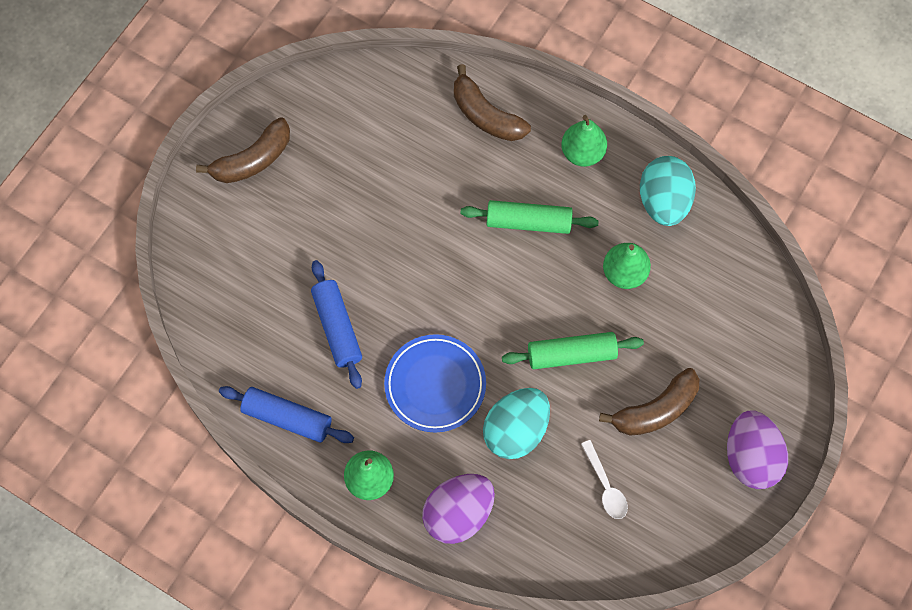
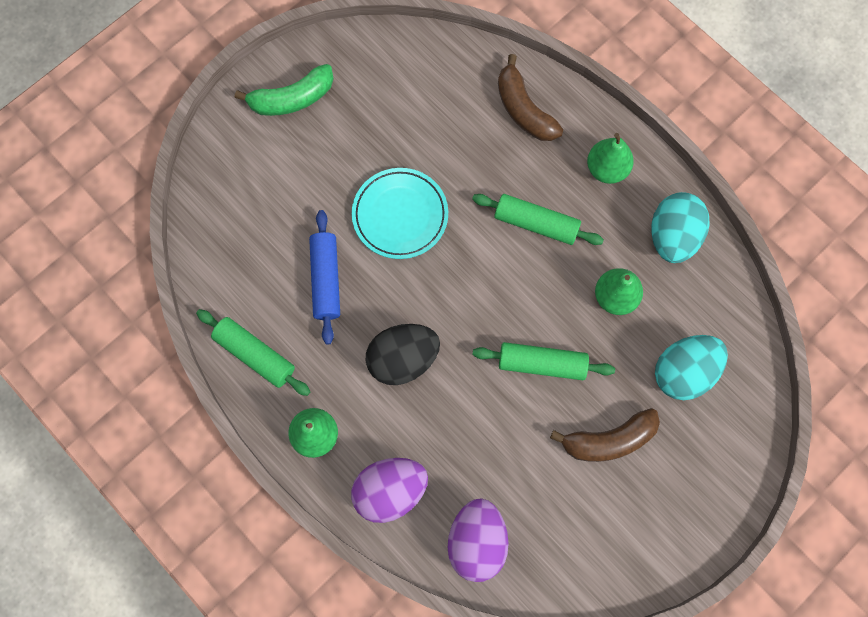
camera: 15 degrees right, 5 degrees up
(252, 160) = (292, 98): brown banana -> green banana
(287, 418) = (255, 355): blue rolling pin -> green rolling pin
(393, 247) = (400, 215): none -> turquoise plate
(435, 385) = (403, 359): blue plate -> black egg
(516, 431) = (467, 424): turquoise egg -> turquoise egg (683, 372)
(605, 486) = (539, 502): white spoon -> none
(750, 458) = (689, 512): purple egg -> purple egg (476, 542)

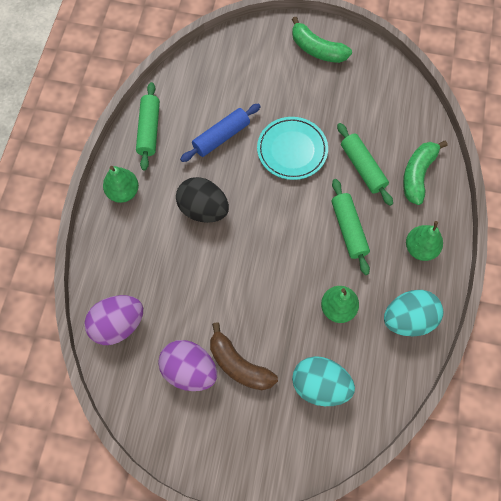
camera: 55 degrees right, 5 degrees down
(390, 491) = (117, 254): purple egg -> purple egg (189, 370)
(524, 109) = (418, 174): brown banana -> green banana
(542, 364) = (259, 291): green rolling pin -> green rolling pin (362, 168)

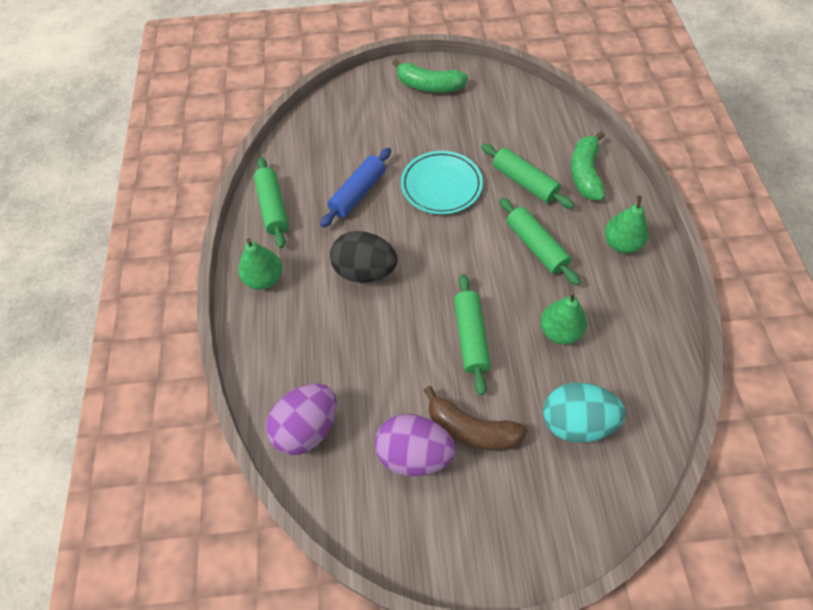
camera: 15 degrees left, 10 degrees down
(266, 291) = (471, 337): none -> green rolling pin
(408, 319) = (642, 319): turquoise egg -> none

